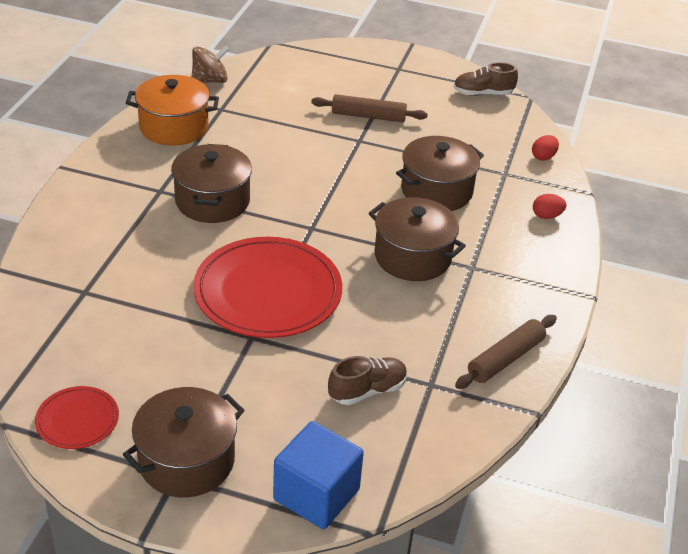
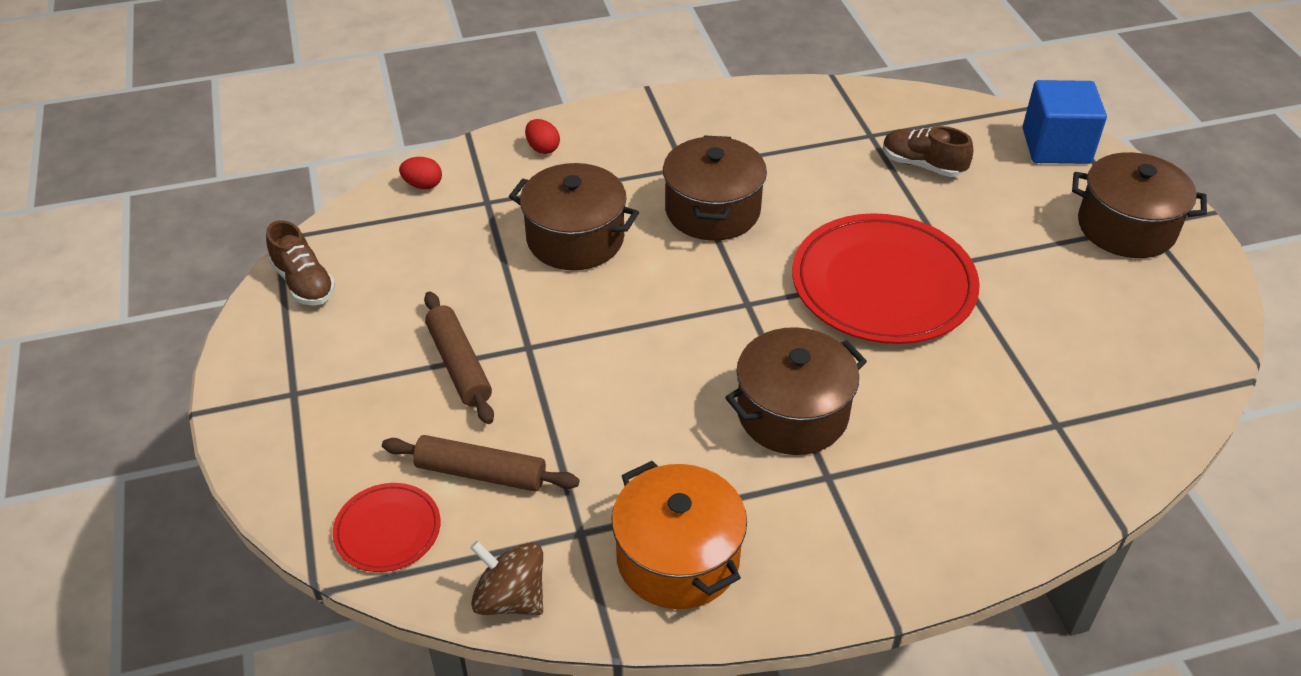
camera: 120 degrees left, 5 degrees up
(77, 420) = (1187, 317): red plate -> red plate (387, 530)
(505, 359) = (789, 107): brown rolling pin -> brown rolling pin (481, 473)

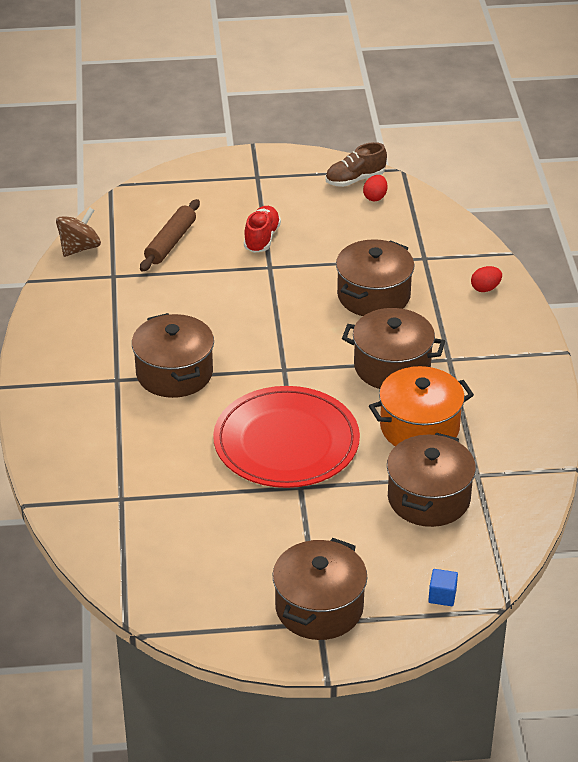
camera: 100 degrees right, 5 degrees down
(387, 530) = (142, 208): red plate -> none
(423, 185) = (449, 230): red egg -> red egg (375, 197)
(459, 365) = (262, 238): brown rolling pin -> red shoe
(678, 558) = (81, 310): orange pot -> orange pot (419, 427)
(922, 165) = (428, 498): brown shoe -> brown pot
(1056, 146) = (442, 596): blue cube -> blue cube, size x0.44

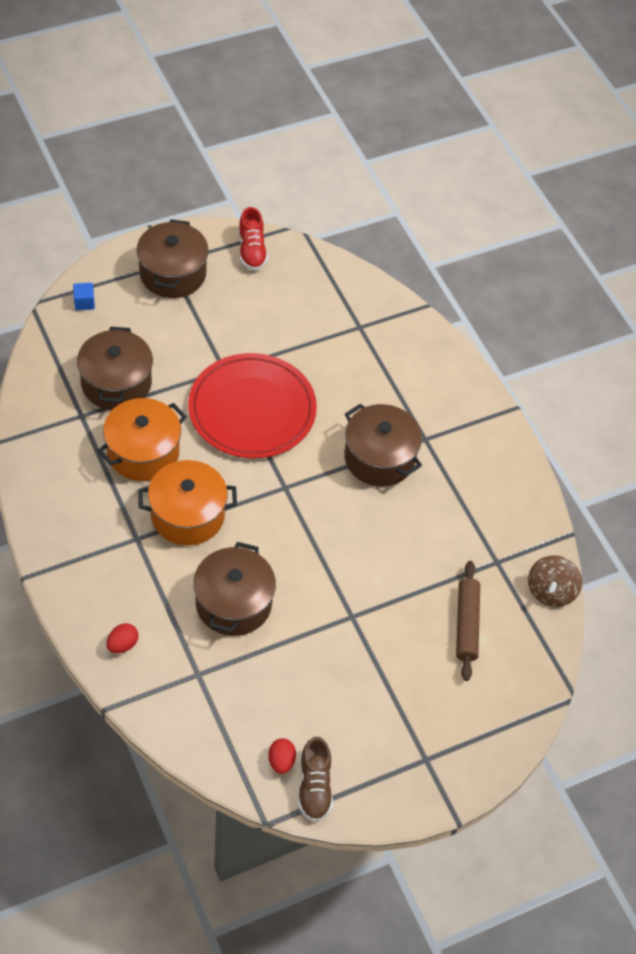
camera: 155 degrees right, 15 degrees up
(262, 238) = (377, 656): red shoe -> red shoe (252, 251)
(355, 179) = (314, 787): brown shoe -> brown shoe turned 135 degrees clockwise
(392, 367) = (187, 515): brown pot -> orange pot

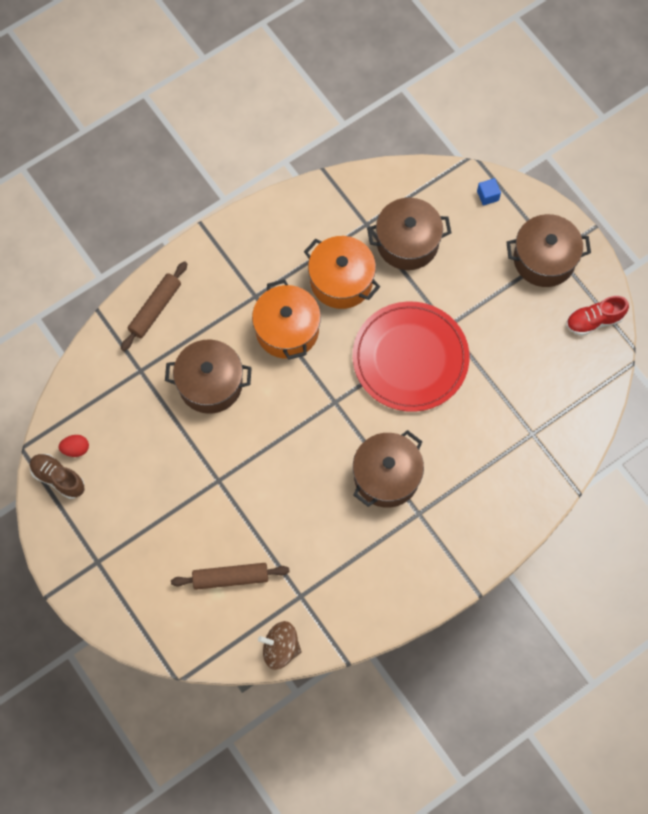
camera: 85 degrees right, 15 degrees up
(122, 644) = (155, 309): red egg -> brown rolling pin
(314, 787) = (58, 478): brown shoe -> brown shoe turned 45 degrees clockwise

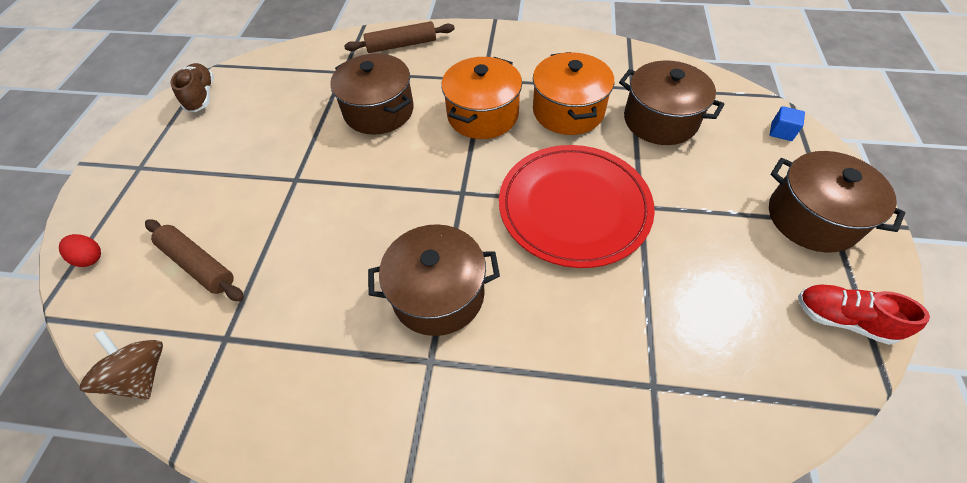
camera: 45 degrees right, 15 degrees down
(76, 449) = (237, 87): red egg -> red egg (90, 258)

